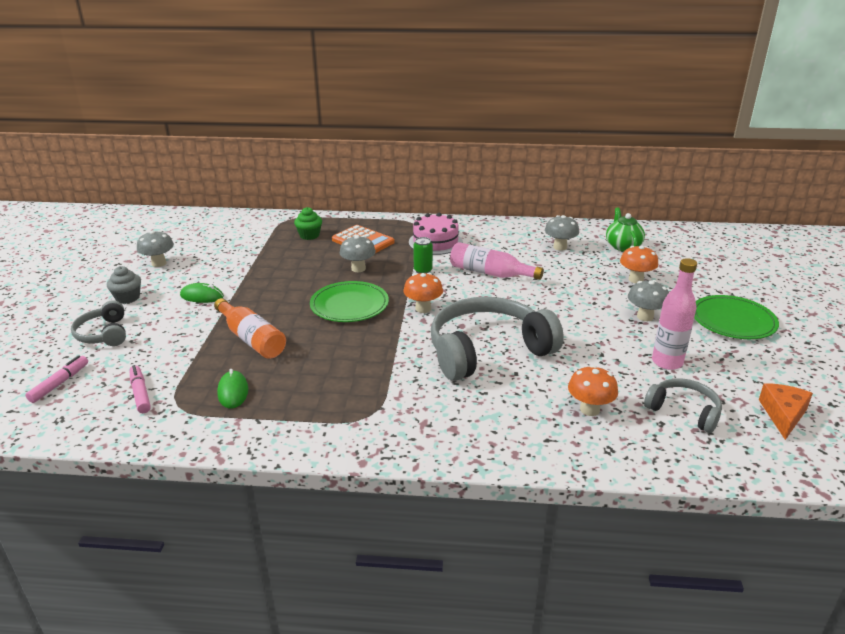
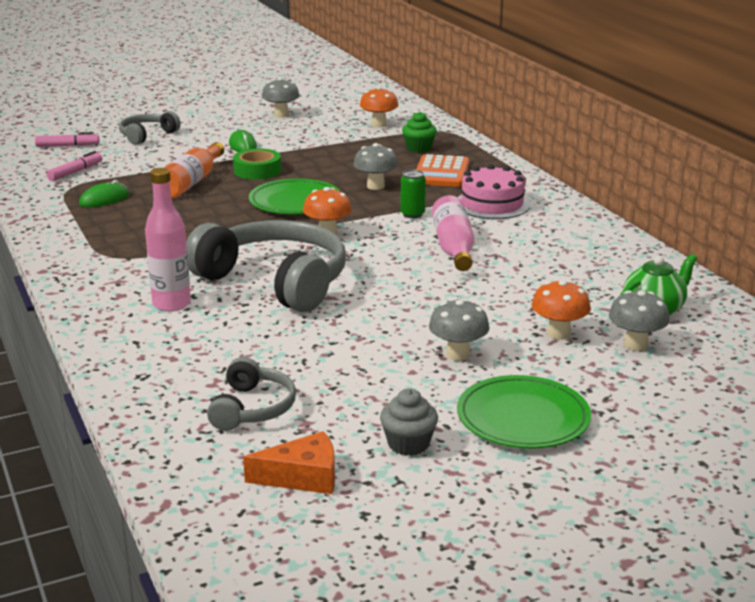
camera: 60 degrees right, 5 degrees down
(128, 298) = (210, 124): grey cupcake -> grey cupcake (408, 444)
(266, 304) = (257, 170): none -> green tape
(560, 247) = (585, 271): grey mushroom -> grey mushroom (635, 345)
(589, 409) = (208, 354): orange mushroom -> orange mushroom (379, 125)
(667, 362) = (355, 384): pink bottle -> pink bottle (171, 304)

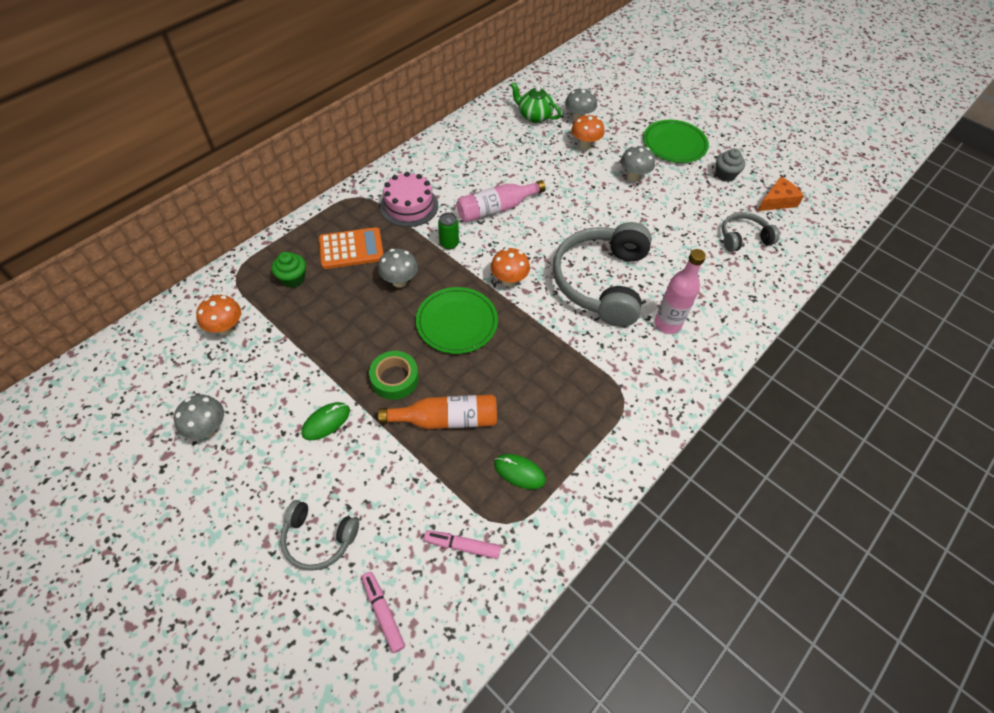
camera: 115 degrees left, 30 degrees up
(303, 477) = (777, 201): orange cheese -> orange cheese turned 90 degrees clockwise

